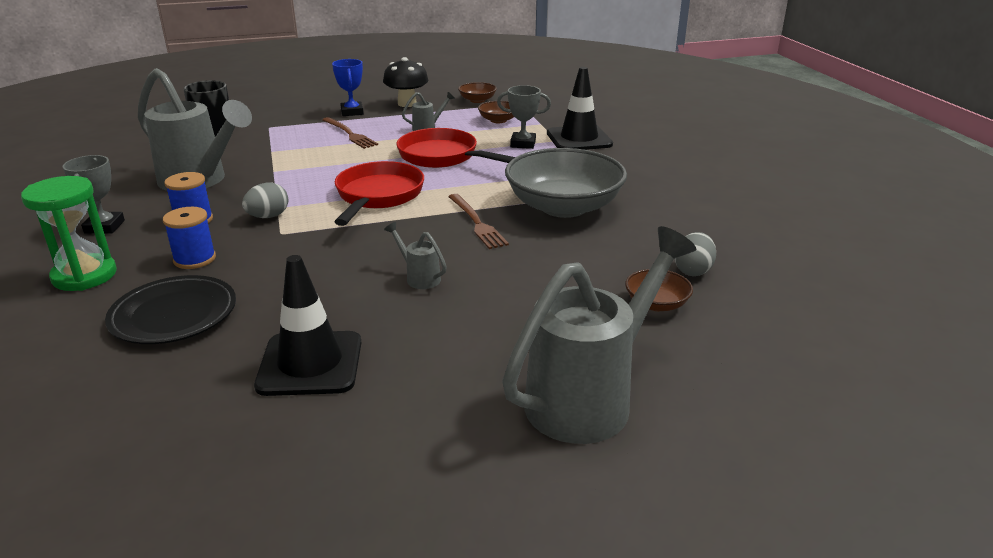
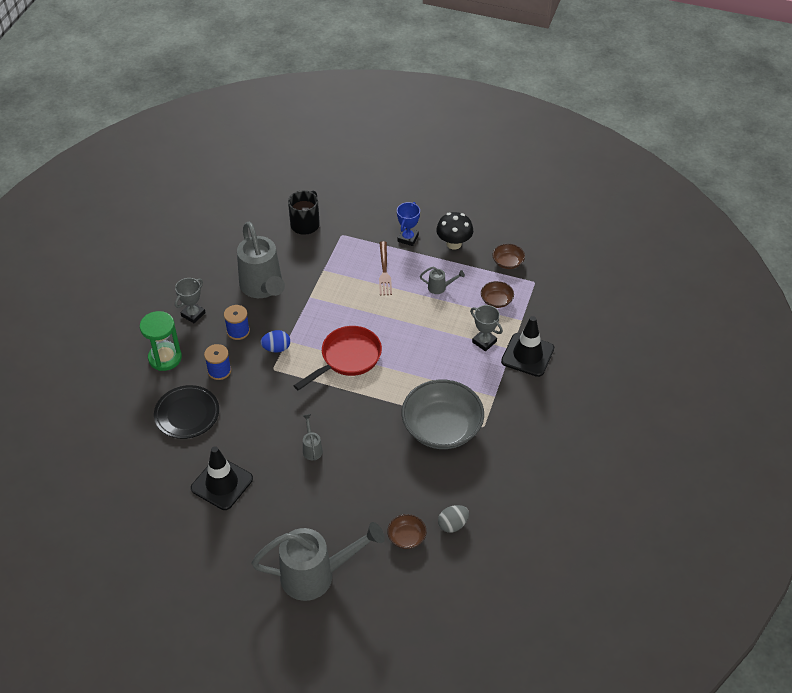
camera: 35 degrees right, 20 degrees up
(268, 216) = (276, 348): grey egg -> blue egg
(443, 157) = (419, 331): red pan -> none
(476, 223) = (379, 416): brown fork -> none

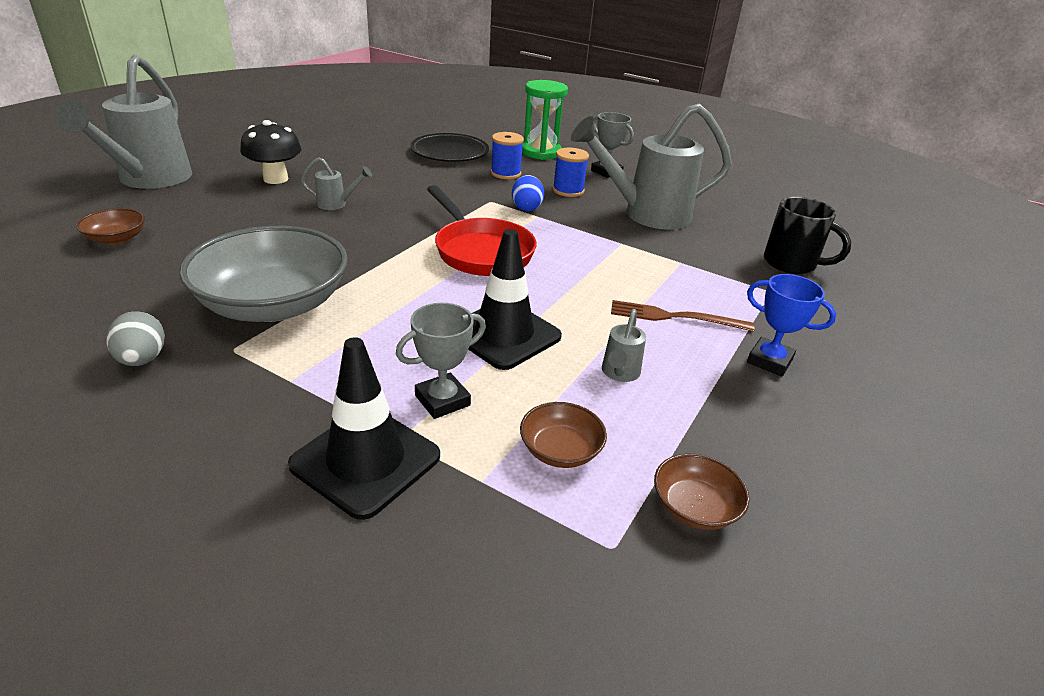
camera: 100 degrees right, 15 degrees down
(222, 483) = (336, 155): black traffic cone -> black traffic cone (504, 334)
(453, 524) = (82, 277): grey egg -> grey egg (142, 360)
(454, 243) = (760, 423): black mushroom -> black mushroom (275, 179)

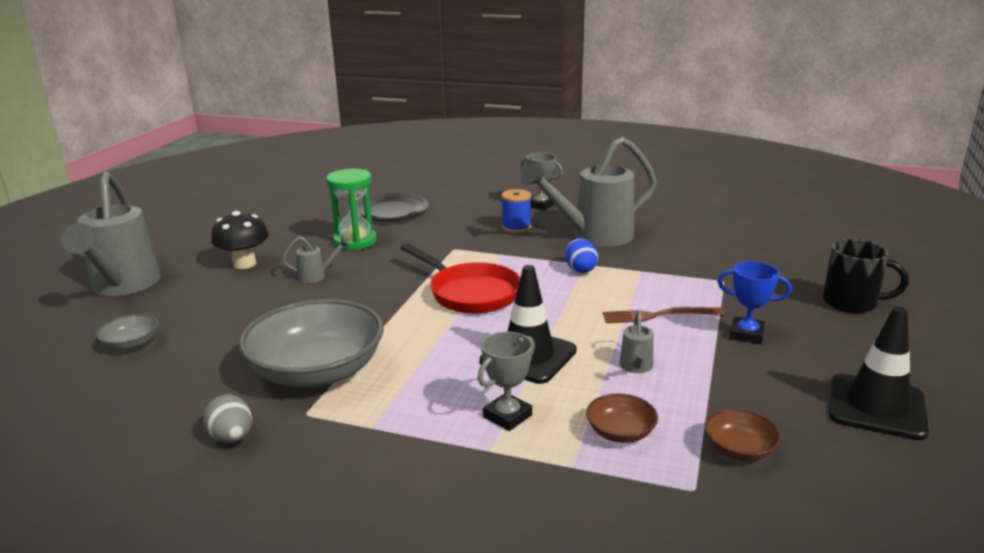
camera: 10 degrees left, 10 degrees down
(116, 239) = (131, 344): brown bowl -> grey bowl
(365, 460) = (473, 472): black traffic cone -> black traffic cone (876, 407)
(505, 173) = (453, 222): blue spool -> none
(526, 208) = (488, 249): blue egg -> blue egg (580, 269)
(541, 152) = (474, 197): green hourglass -> green hourglass (355, 241)
(791, 264) = (730, 255): black mug -> black mug (852, 303)

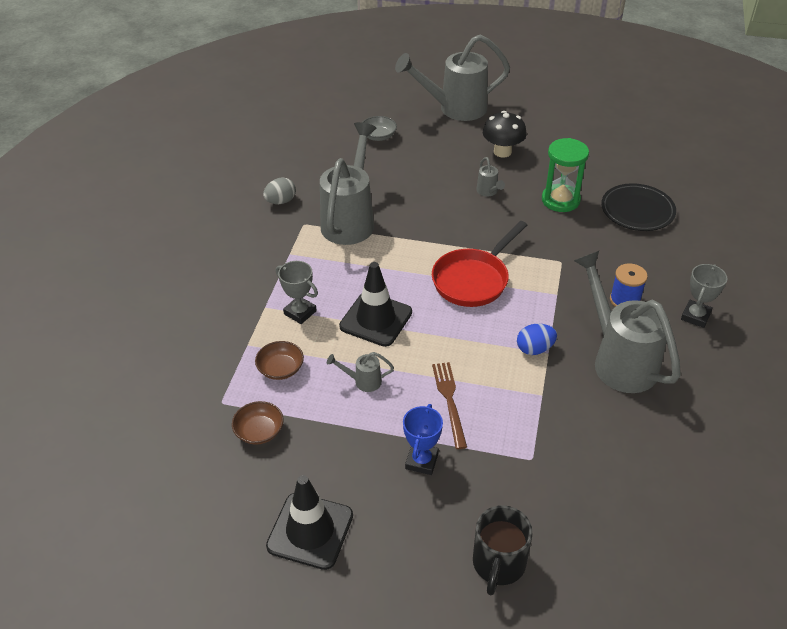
camera: 85 degrees right, 20 degrees up
(317, 371) = (350, 219): grey bowl -> grey watering can

